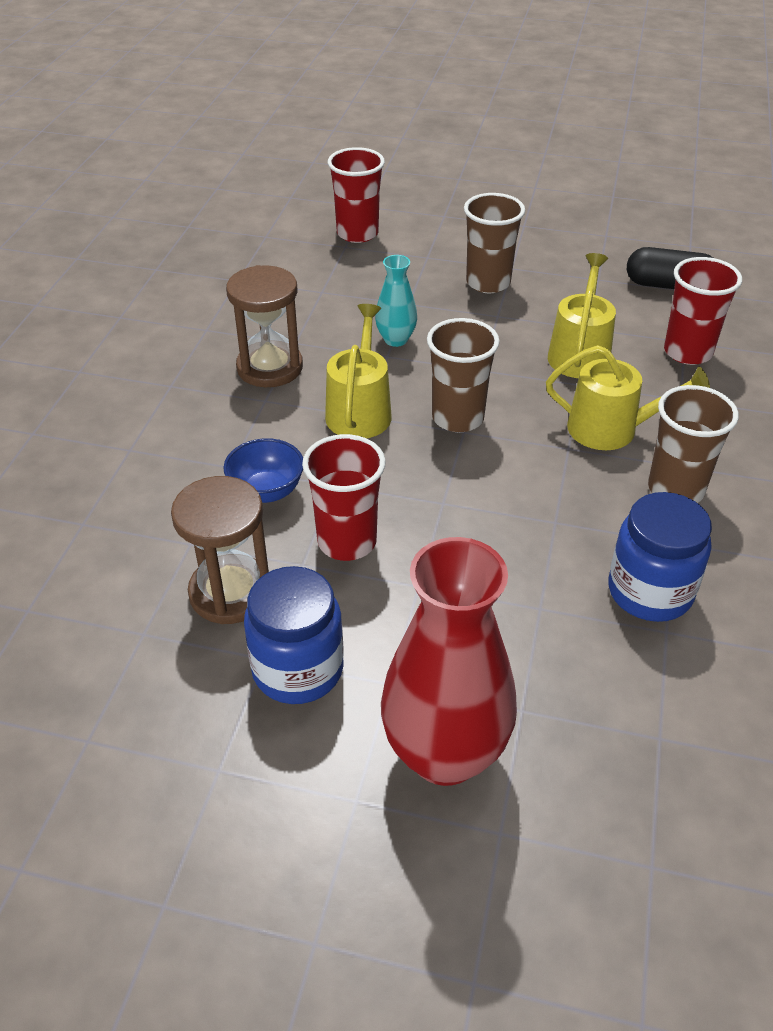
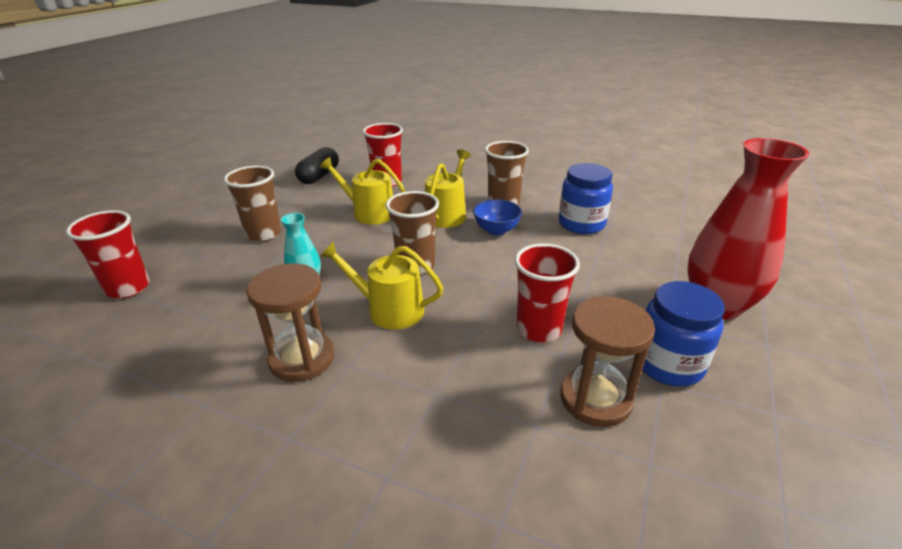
camera: 80 degrees left, 10 degrees down
(266, 491) = (475, 370): blue bowl -> blue bowl (496, 230)

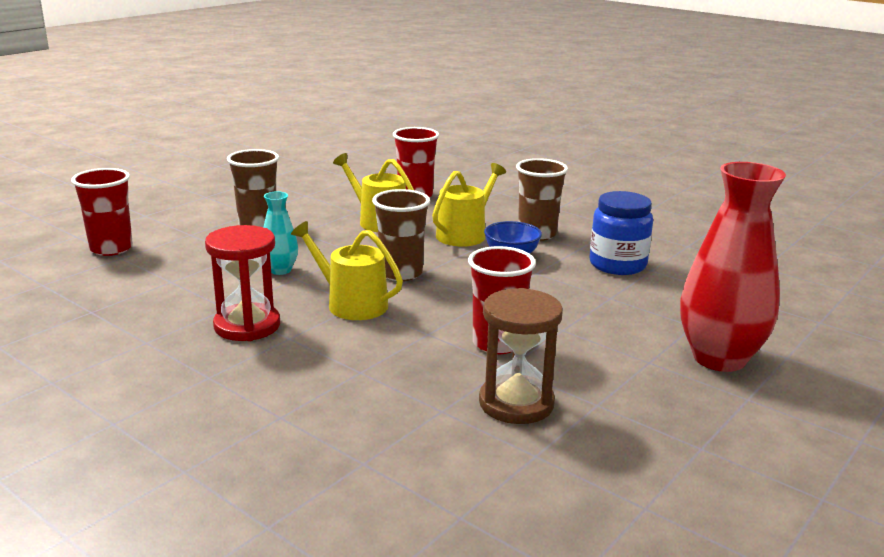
camera: 15 degrees right, 10 degrees down
(302, 358) = (247, 325): brown hourglass -> red hourglass
(319, 176) = (342, 181): black capsule -> none
(668, 364) = (617, 393): blue jar -> none

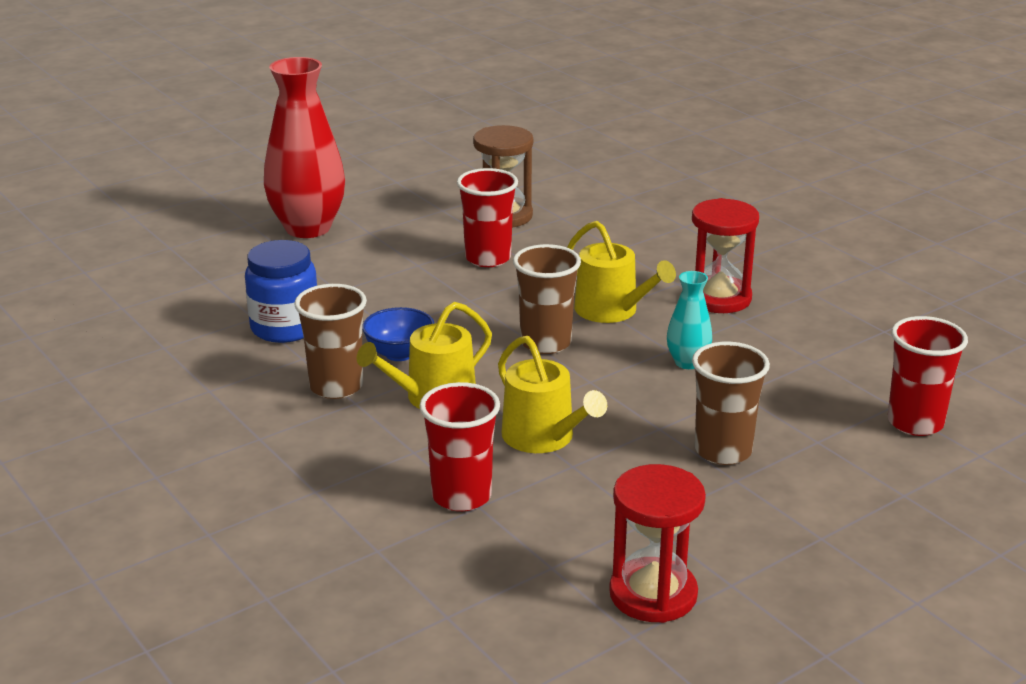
camera: 165 degrees left, 5 degrees up
(300, 174) = (653, 594): none -> red hourglass

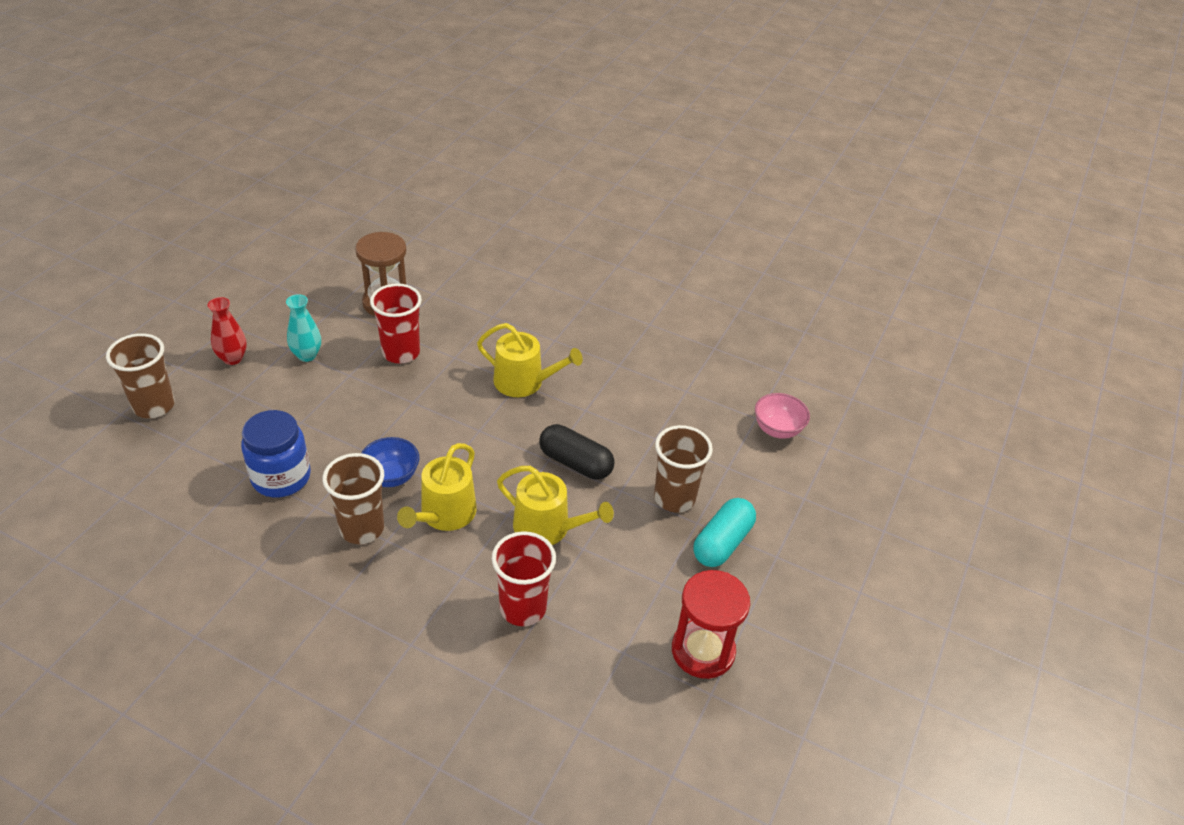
camera: 30 degrees left, 15 degrees up
(308, 228) = (233, 358): red vase -> red vase, size x0.48
(545, 343) = (495, 430): brown cup -> brown cup (154, 406)
(621, 391) = (575, 463): none -> black capsule
(687, 362) = (605, 419): turquoise vase -> turquoise vase (307, 355)
(718, 298) = (591, 347): red hourglass -> none
(755, 506) = (722, 543): none -> turquoise capsule
(915, 423) = (777, 429): red cup -> pink bowl

